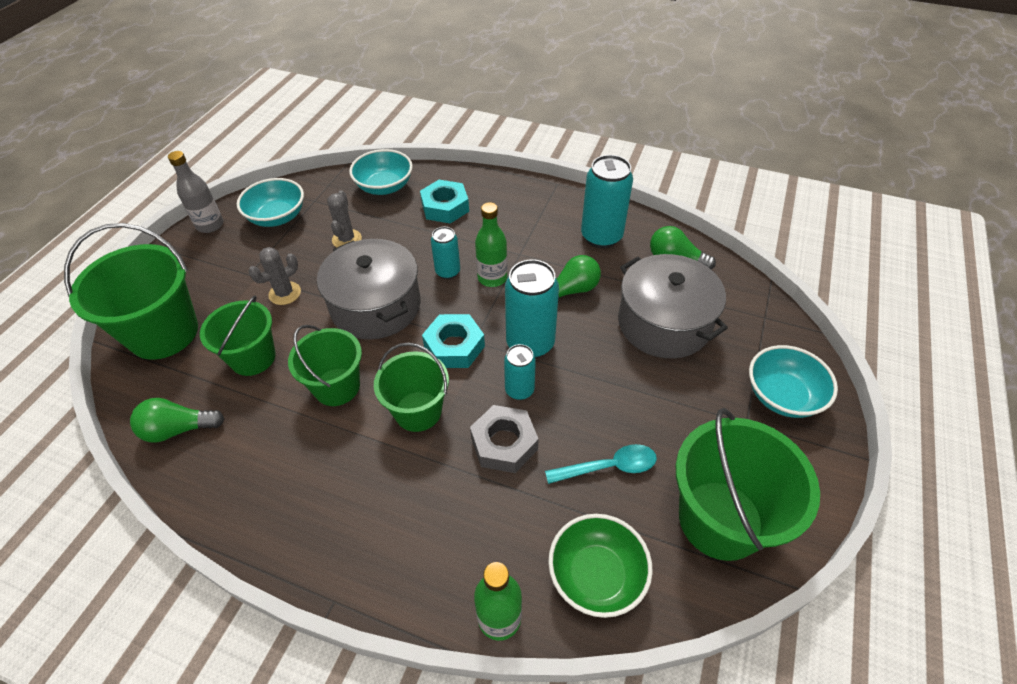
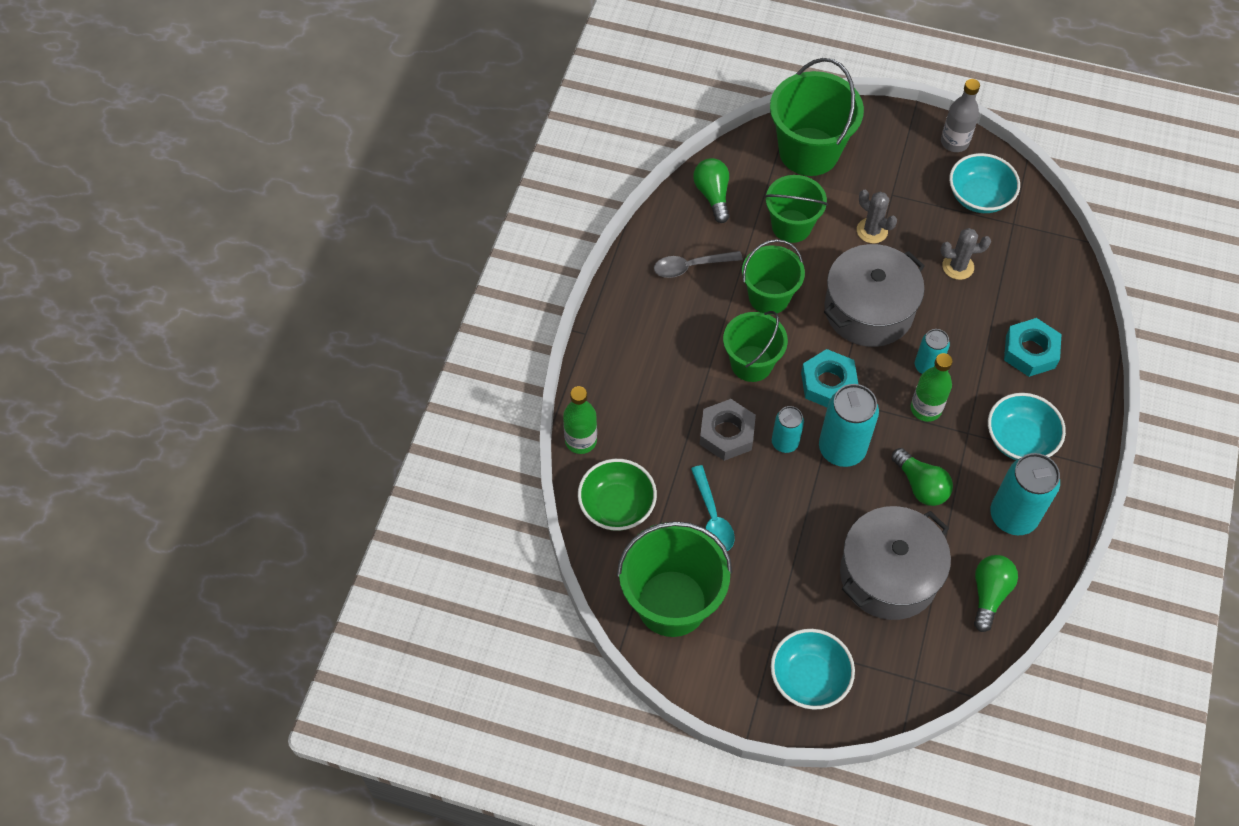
camera: 85 degrees right, 10 degrees up
(271, 461) = (691, 266): none -> grey spoon
(384, 187) = (1052, 286): turquoise bowl -> turquoise bowl (1019, 439)

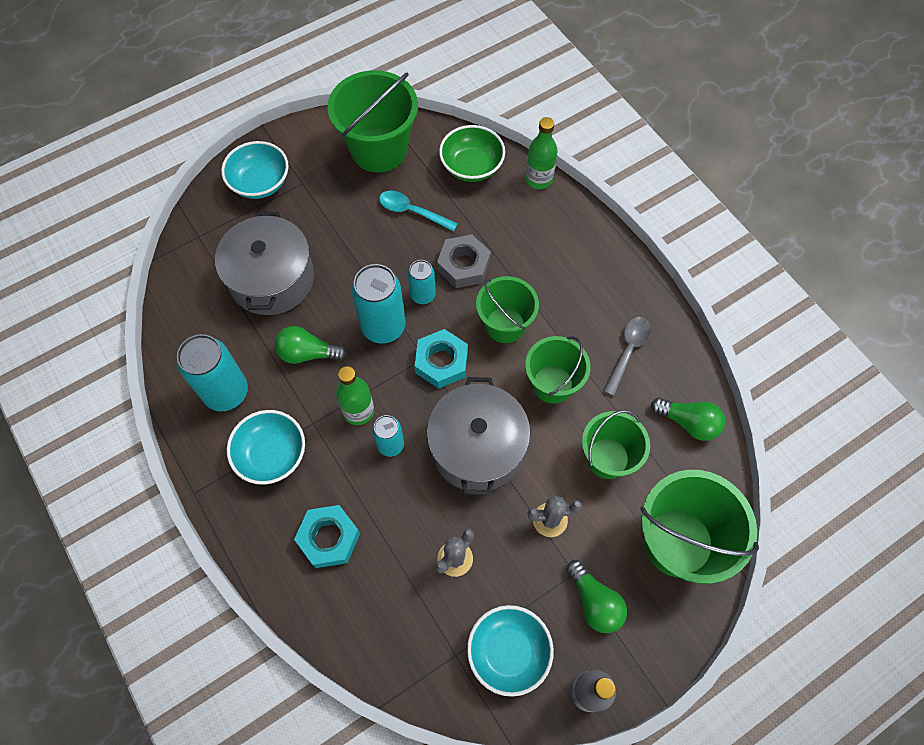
camera: 130 degrees right, 5 degrees up
(989, 594) = (197, 326): green light bulb -> green light bulb (594, 602)

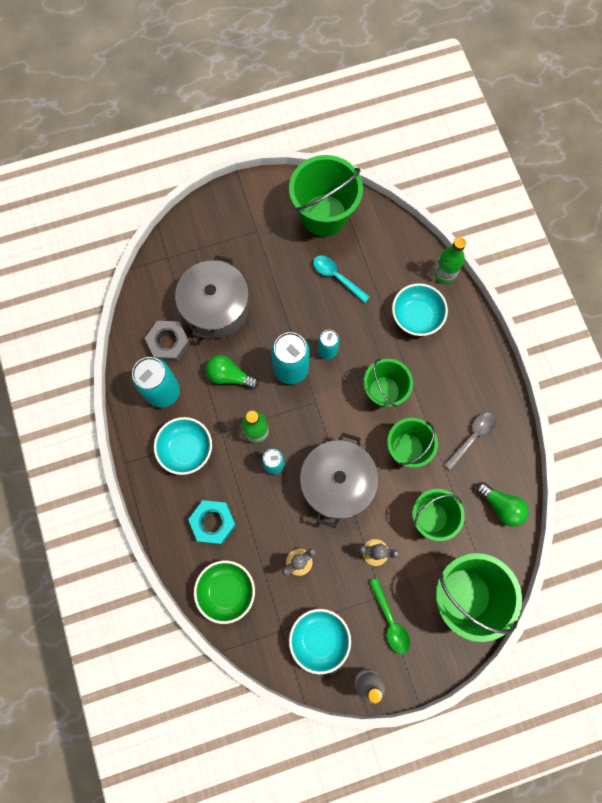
camera: 15 degrees right, 10 degrees up
(260, 183) = (224, 222): turquoise bowl -> turquoise bowl (416, 316)
(441, 362) = (327, 409): turquoise nut -> none
(464, 265) = (365, 333): grey nut -> grey nut (169, 343)
(471, 166) = (394, 249): green bowl -> green bowl (226, 591)
(594, 602) = (390, 620): green light bulb -> green spoon

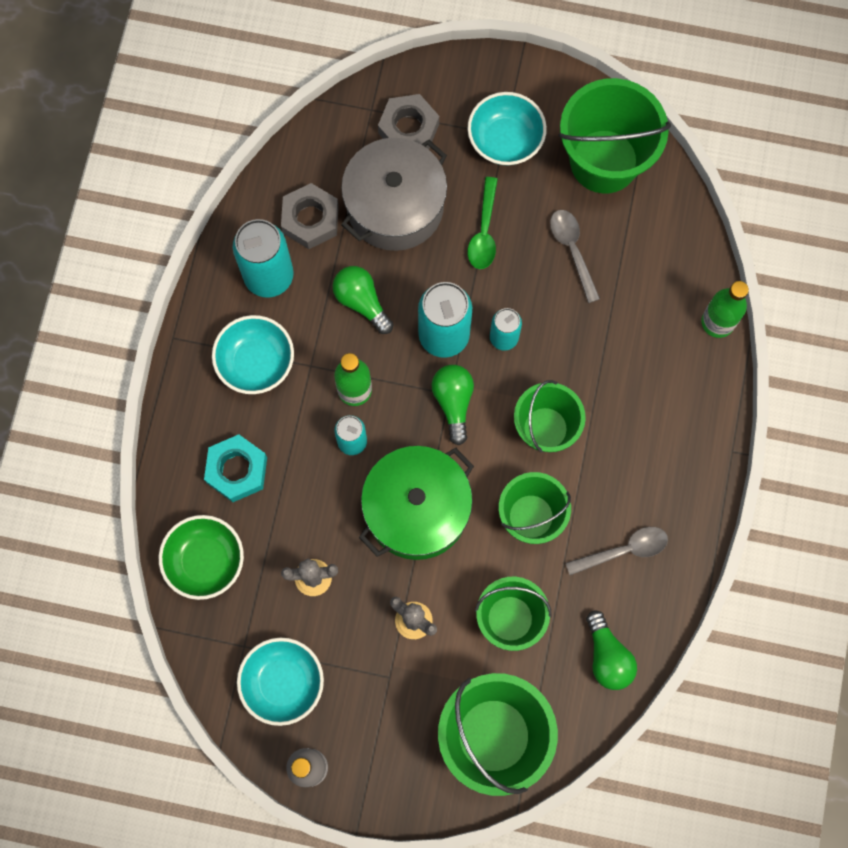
camera: 30 degrees right, 0 degrees up
(197, 257) = (408, 129): none -> grey nut
(320, 406) = (453, 402): none -> green light bulb
(337, 277) = (572, 251): turquoise spoon -> grey spoon
(337, 483) = (417, 509): grey pot -> green pot
(390, 620) = (382, 712): green spoon -> green spoon (484, 231)
(416, 316) = (645, 357): turquoise bowl -> turquoise bowl (505, 140)

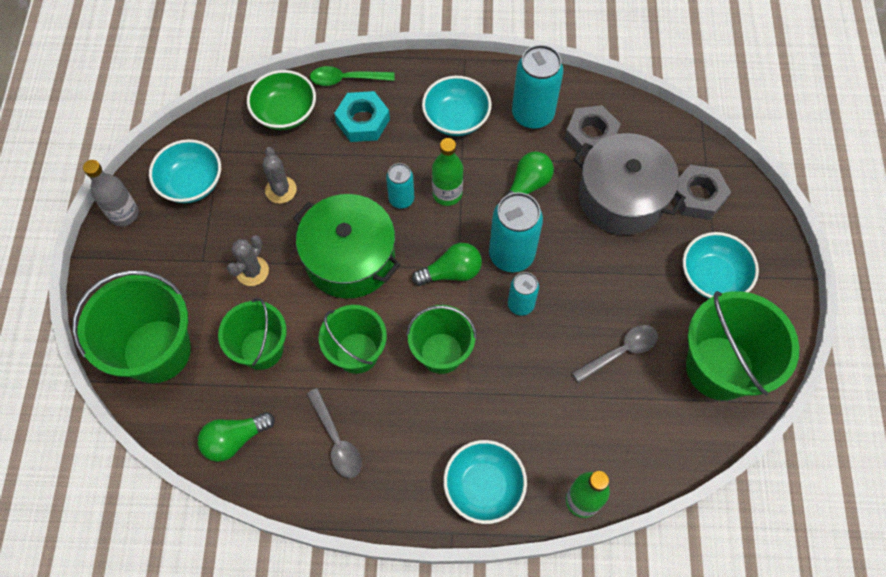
camera: 80 degrees right, 10 degrees down
(484, 231) = (618, 272): green spoon -> green spoon (346, 79)
(691, 412) = (483, 487): none -> turquoise bowl

